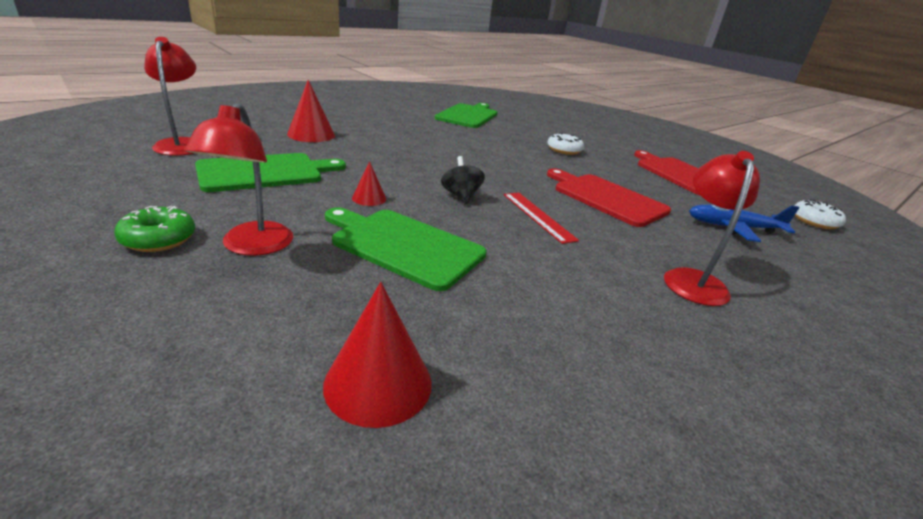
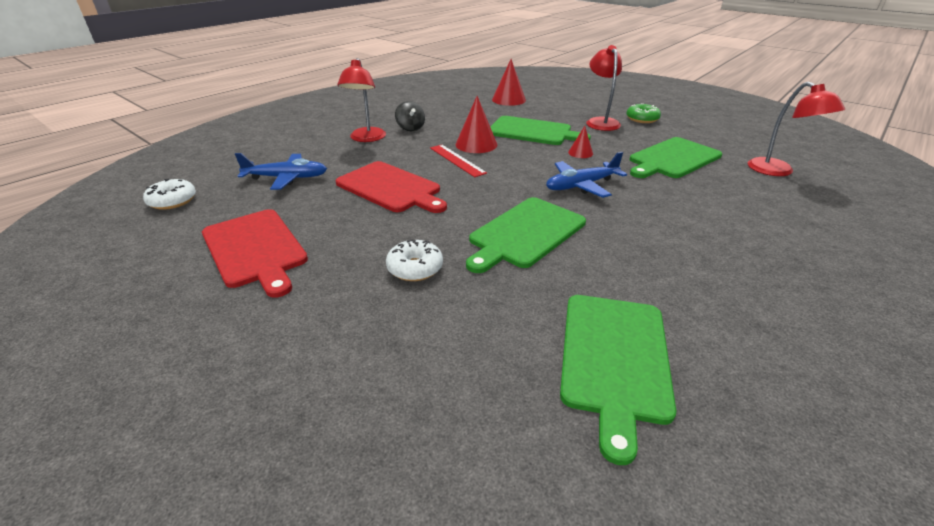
camera: 175 degrees right, 5 degrees up
(311, 134) = (727, 211): red cone -> red cone (476, 144)
(410, 168) = (581, 186): none -> blue plane
(461, 196) = (520, 165): black spinning top -> black spinning top (410, 128)
(486, 151) = (525, 233): none -> green cutting board

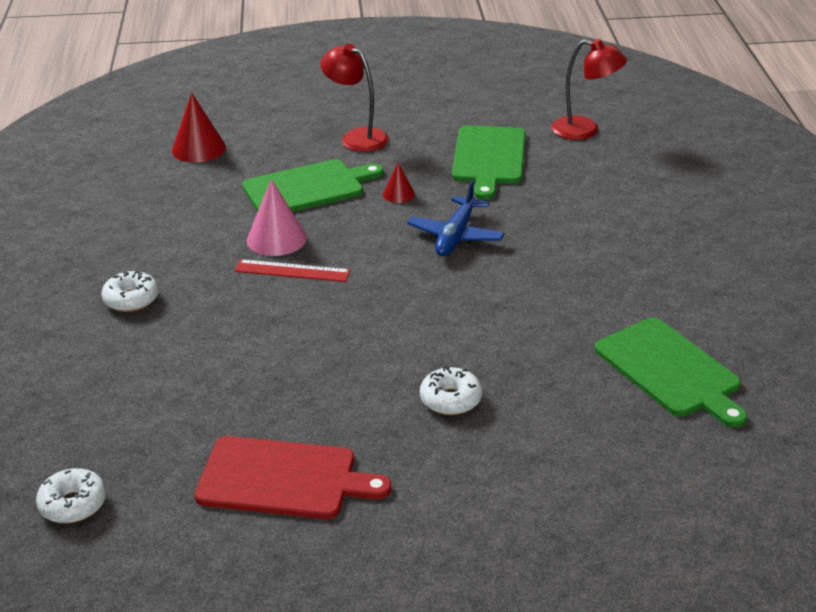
camera: 45 degrees left, 0 degrees up
(287, 178) = (147, 400): blue plane -> none
(366, 138) = (131, 299): red lamp -> white donut
(391, 188) = (286, 342): red cutting board -> none
(410, 128) = (157, 256): black spinning top -> none
(476, 144) = (276, 239): red cone -> pink cone
(525, 233) = (484, 314): green cutting board -> none
(642, 119) = (392, 112): green donut -> none

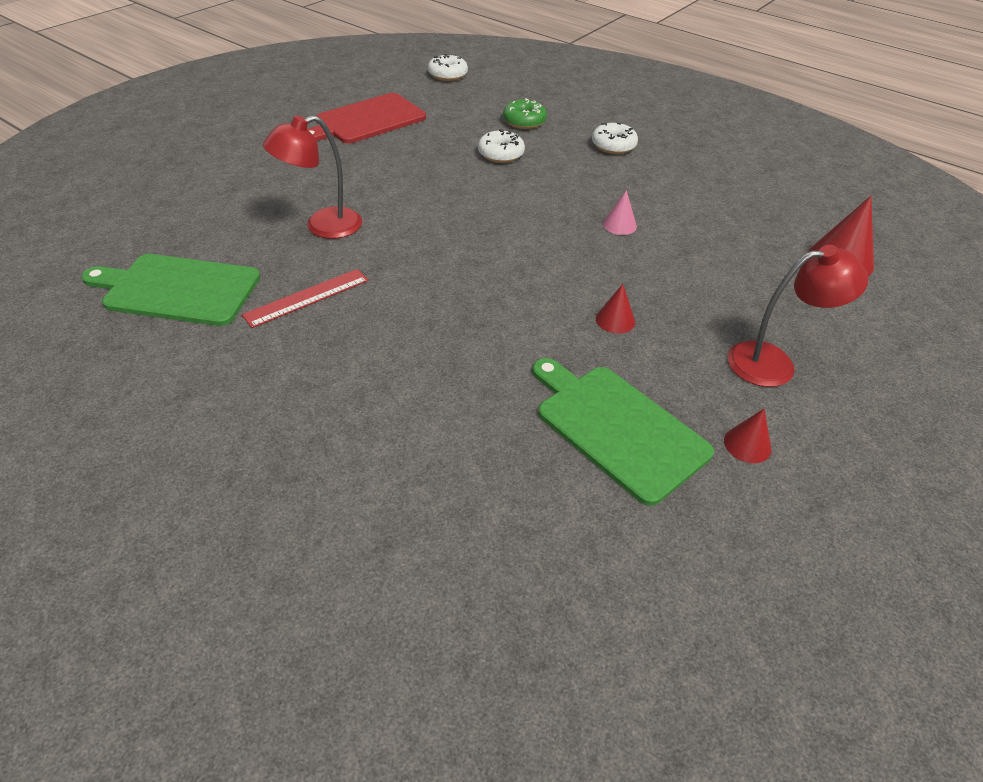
camera: 130 degrees right, 10 degrees up
(142, 374) = (524, 121): none -> green donut
(276, 239) = (619, 225): pink cone -> pink cone, size x0.56
(292, 271) = (562, 210): red ruler -> red ruler (307, 297)
(307, 188) = (690, 278): green cutting board -> none
(439, 125) = (747, 444): none -> red cone
(450, 399) = (327, 192): white donut -> white donut (500, 154)
(456, 236) = (499, 307): blue plane -> none
(585, 130) = (590, 578): red lamp -> red lamp (322, 226)

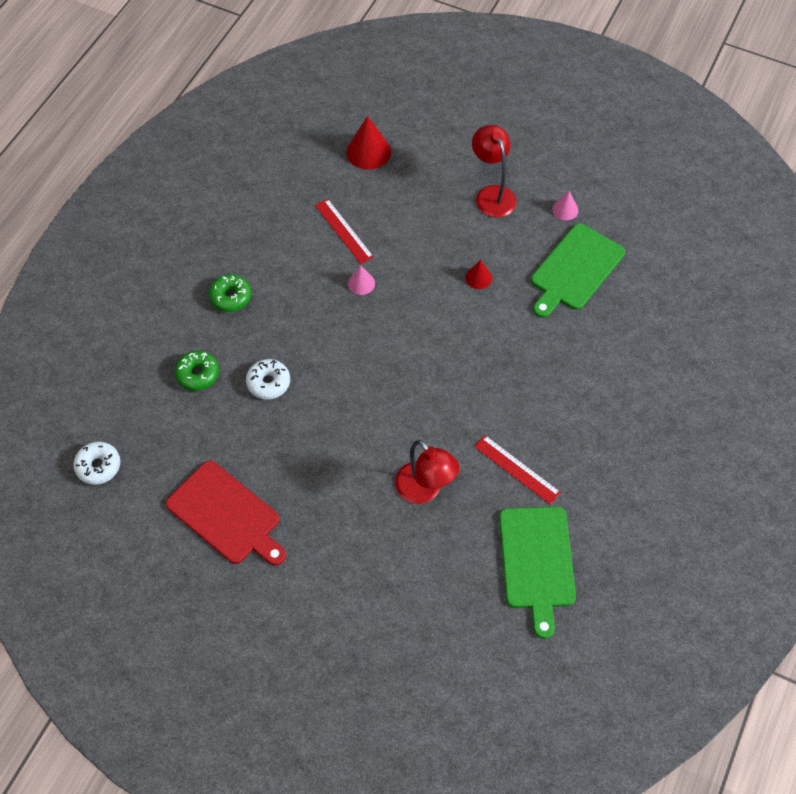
camera: 100 degrees left, 15 degrees up
(613, 146) = (231, 297): white donut -> green donut
(701, 223) = (344, 231): none -> red ruler
(747, 444) = (565, 209): red cone -> pink cone

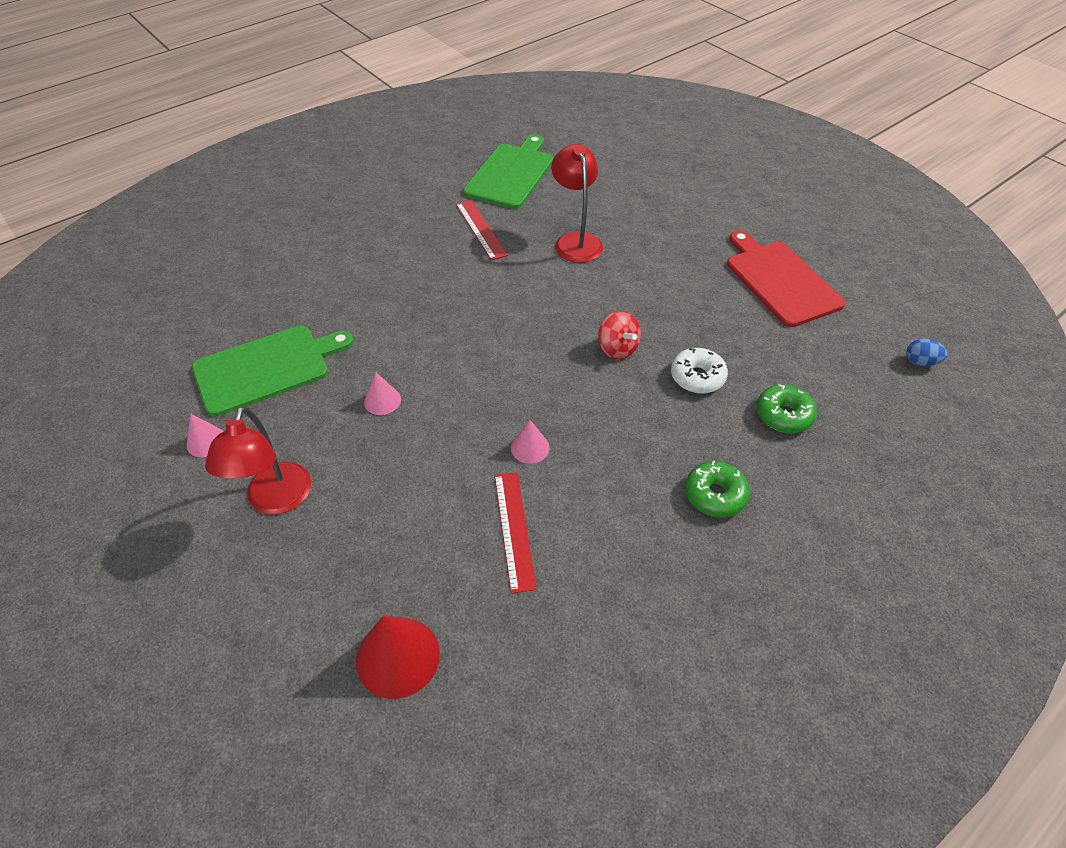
camera: 155 degrees left, 10 degrees down
(98, 466) = (920, 362): white donut -> blue egg
(337, 385) = (617, 349): none -> red spinning top
(478, 277) = (382, 400): red cone -> pink cone

